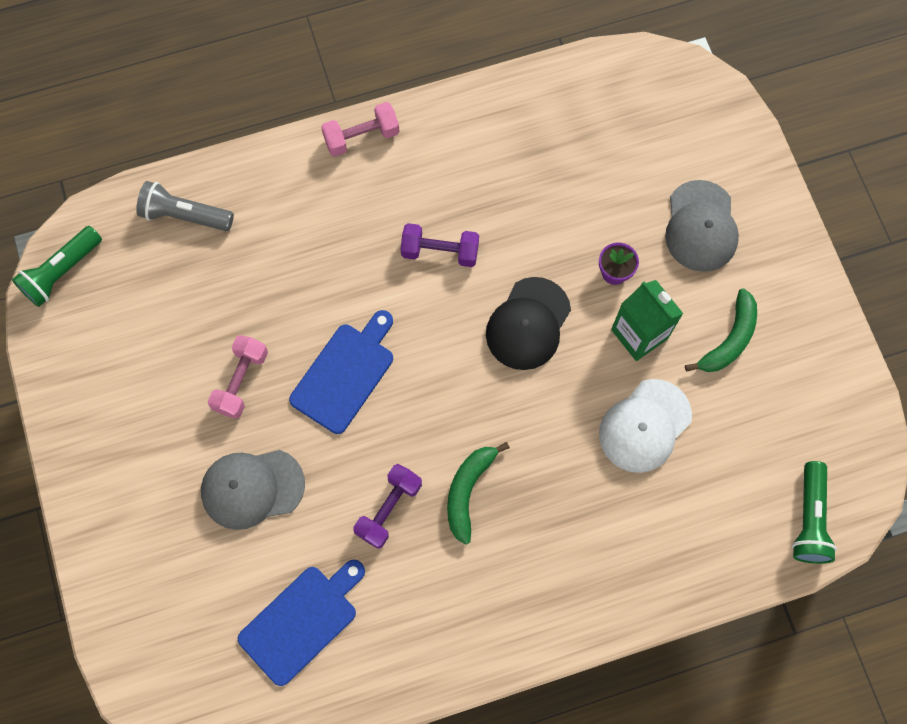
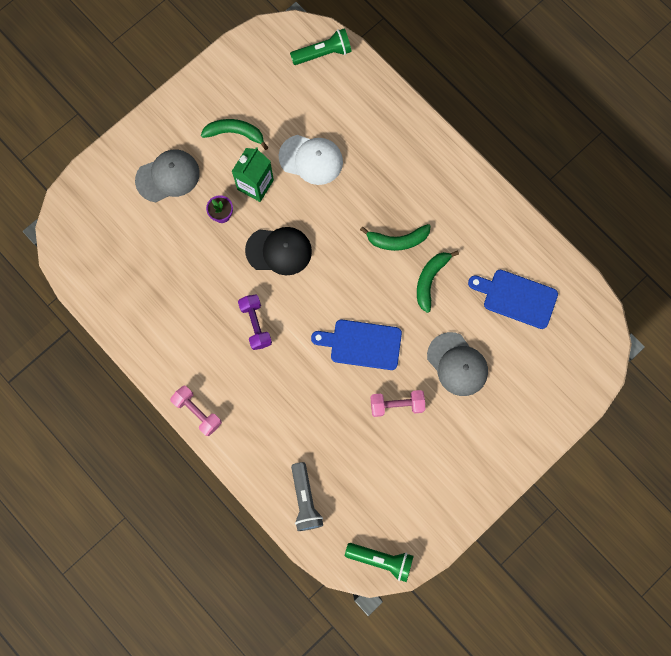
camera: 115 degrees left, 5 degrees up
(389, 509) = (430, 280): purple dumbbell -> green banana

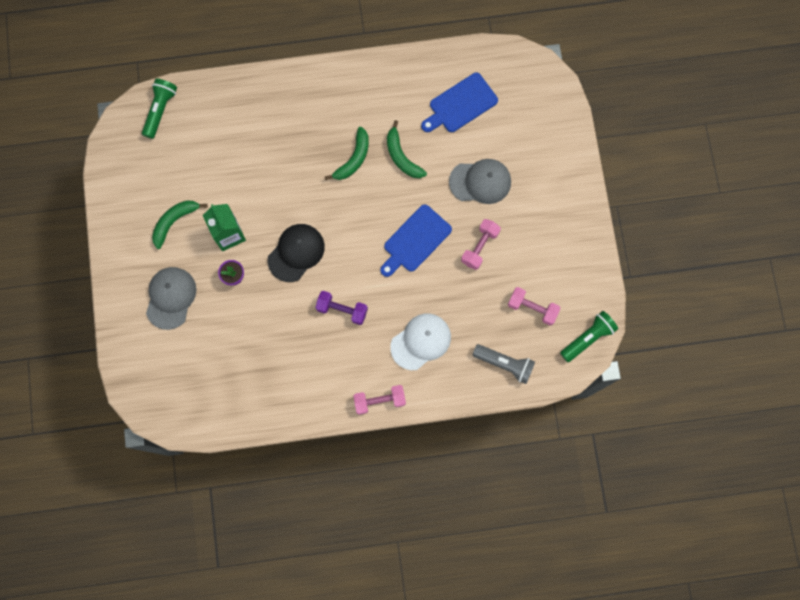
camera: 55 degrees left, 0 degrees up
(311, 159) = (240, 178): white cap -> white cap (421, 341)
(373, 490) = (532, 308): none -> pink dumbbell

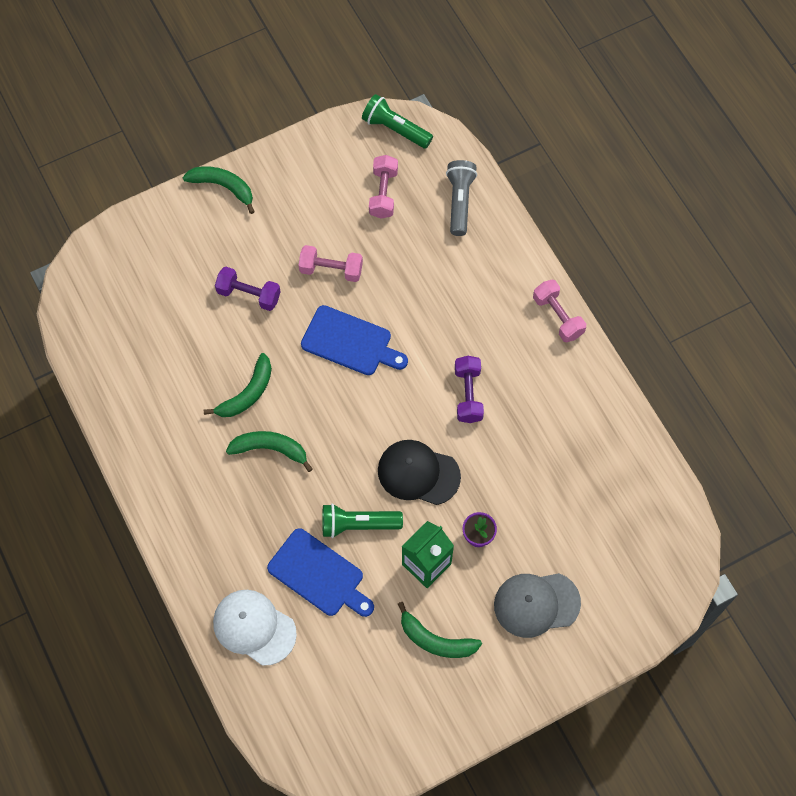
camera: 110 degrees left, 10 degrees down
(160, 110) = (287, 724): green flashlight -> green flashlight (358, 524)
(421, 341) = (470, 296): white cap -> white cap (254, 627)
(460, 104) = (154, 348): blue cutting board -> blue cutting board (319, 575)
(480, 182) = (249, 294): grey cap -> purple dumbbell
(578, 191) = (223, 187): none -> green banana

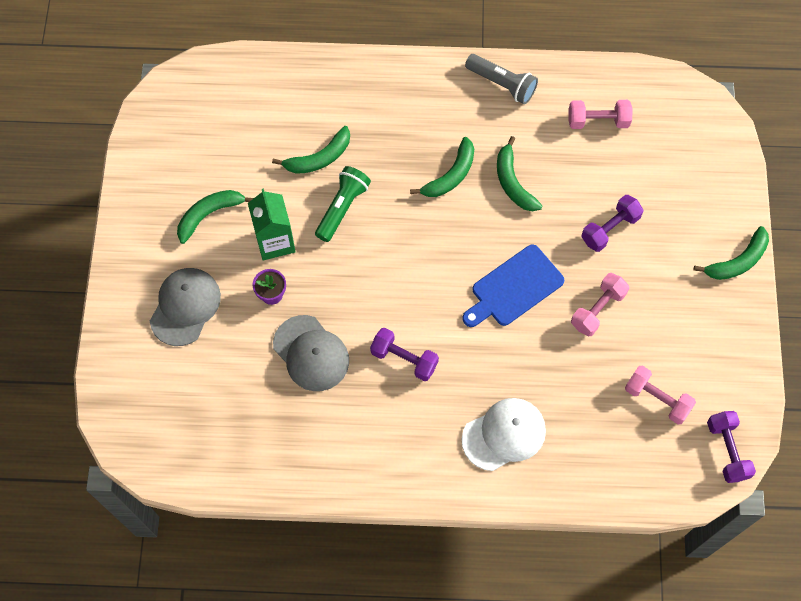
camera: 120 degrees right, 0 degrees up
(254, 627) = (308, 93): white cap -> white cap (504, 434)
(319, 575) = (319, 158): blue cutting board -> green banana
(395, 129) = (727, 450): green flashlight -> purple dumbbell
(418, 473) = (357, 278): black cap -> none
(459, 201) = (610, 465): grey flashlight -> grey flashlight (502, 84)
(510, 471) = (311, 353): none -> grey cap
(557, 316) = (434, 485): pink dumbbell -> pink dumbbell (598, 121)

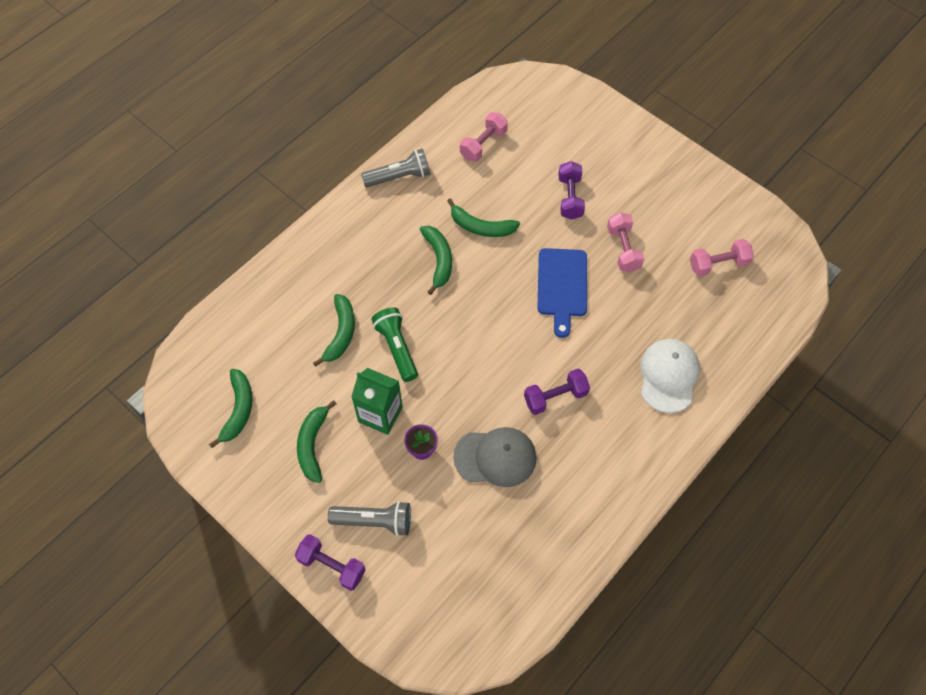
camera: 50 degrees left, 5 degrees down
(185, 307) = (374, 521): grey cap -> grey flashlight
(727, 450) = (787, 252): purple dumbbell -> purple dumbbell (332, 566)
(737, 261) = (658, 146): green banana -> green banana (238, 410)

